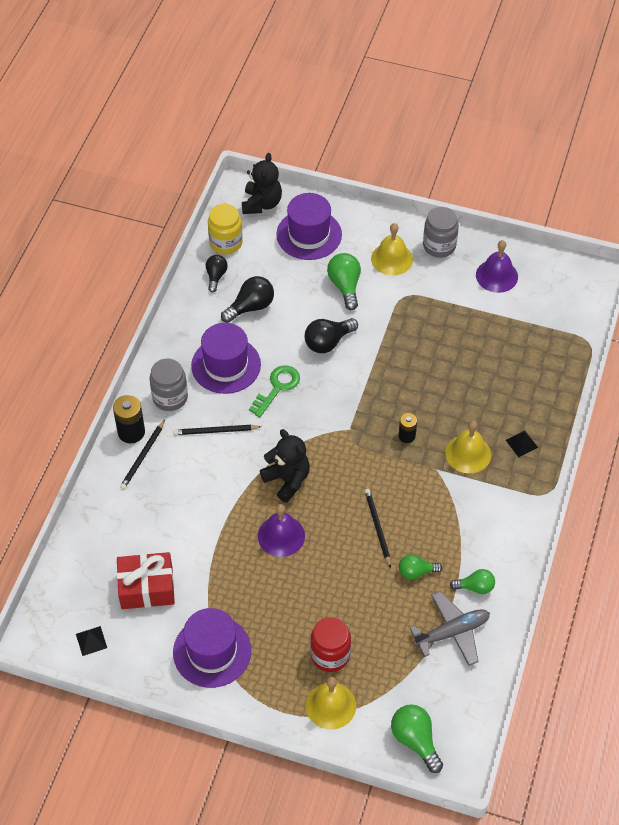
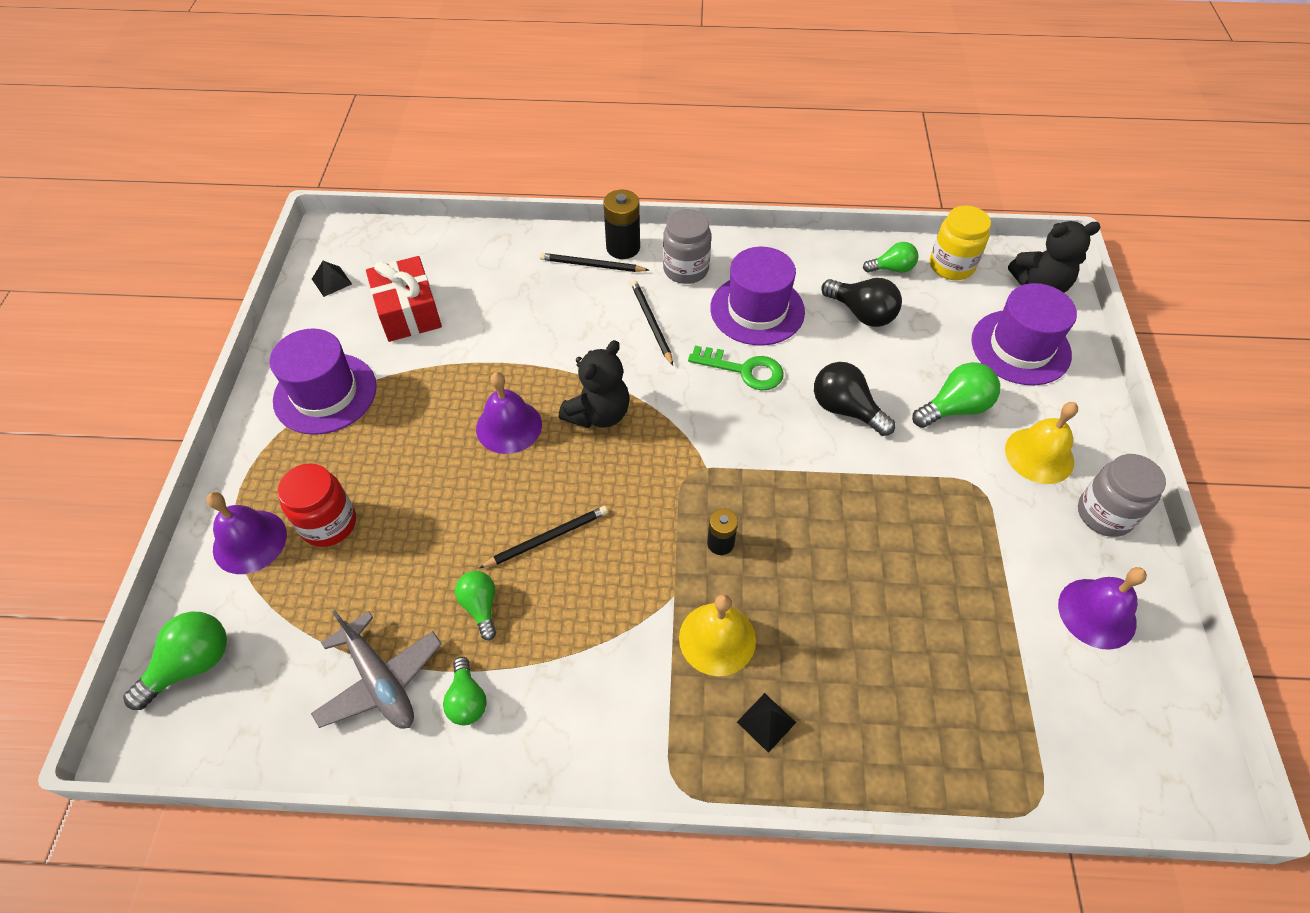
camera: 75 degrees right, 0 degrees up
(216, 276) = (892, 269): black light bulb -> green light bulb
(330, 705) = (250, 541): yellow bell -> purple bell

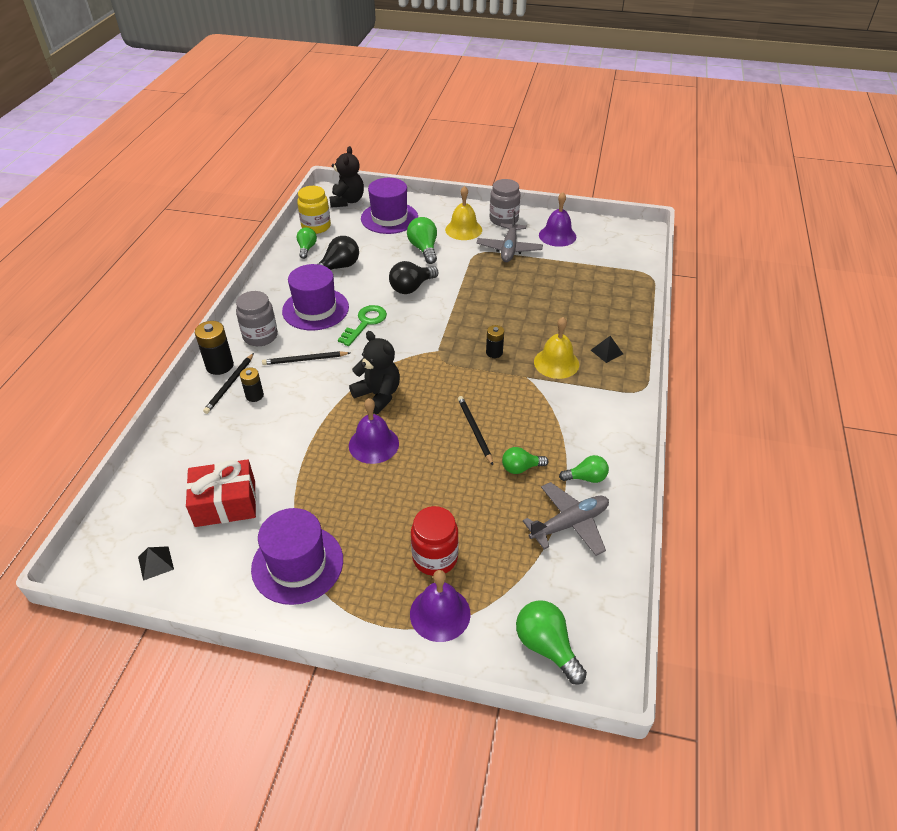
camera: 80 degrees left, 10 degrees down
(577, 292) = (254, 395): none -> black battery
(1012, 533) = (509, 249): none -> grey plane

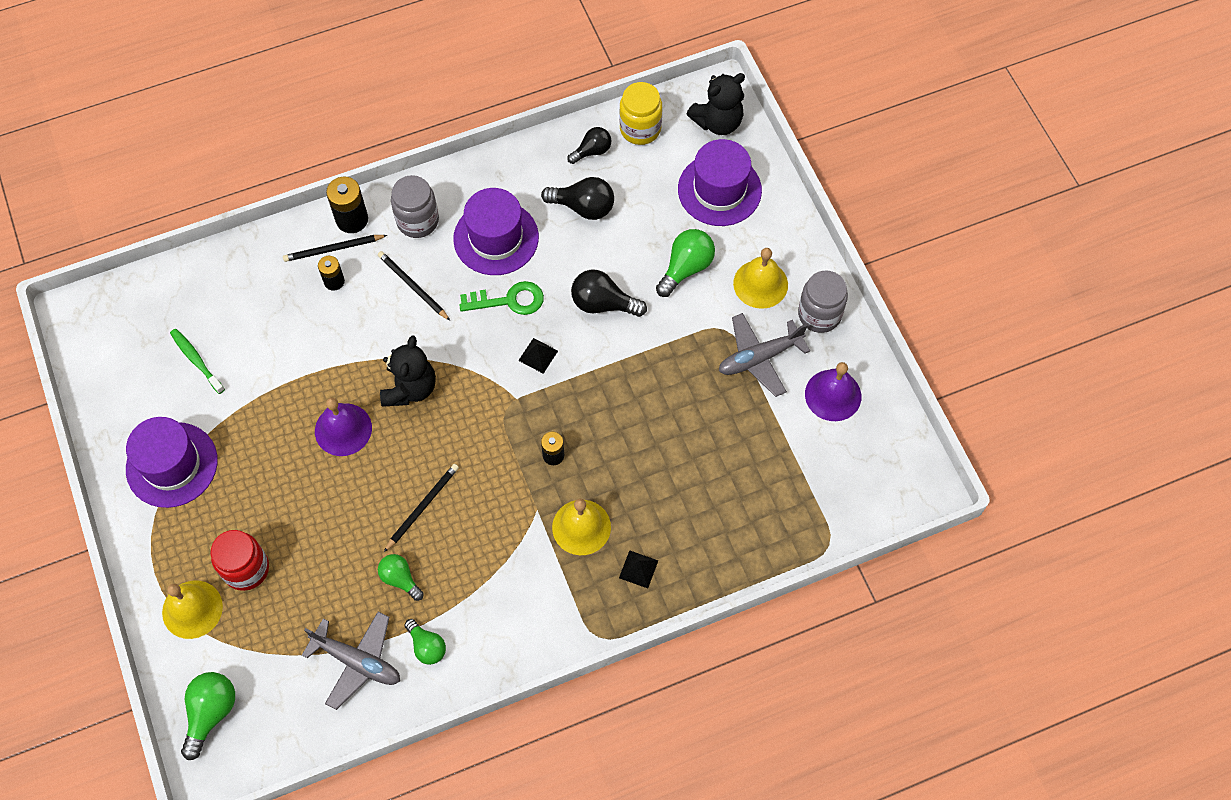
camera: 55 degrees right, 20 degrees up
(155, 563) = (107, 358): black pyramid -> black pyramid (538, 355)
(225, 503) = (196, 360): red gift -> green toothbrush
(307, 248) = (592, 151): green light bulb -> black light bulb
(440, 613) = (192, 609): purple bell -> yellow bell

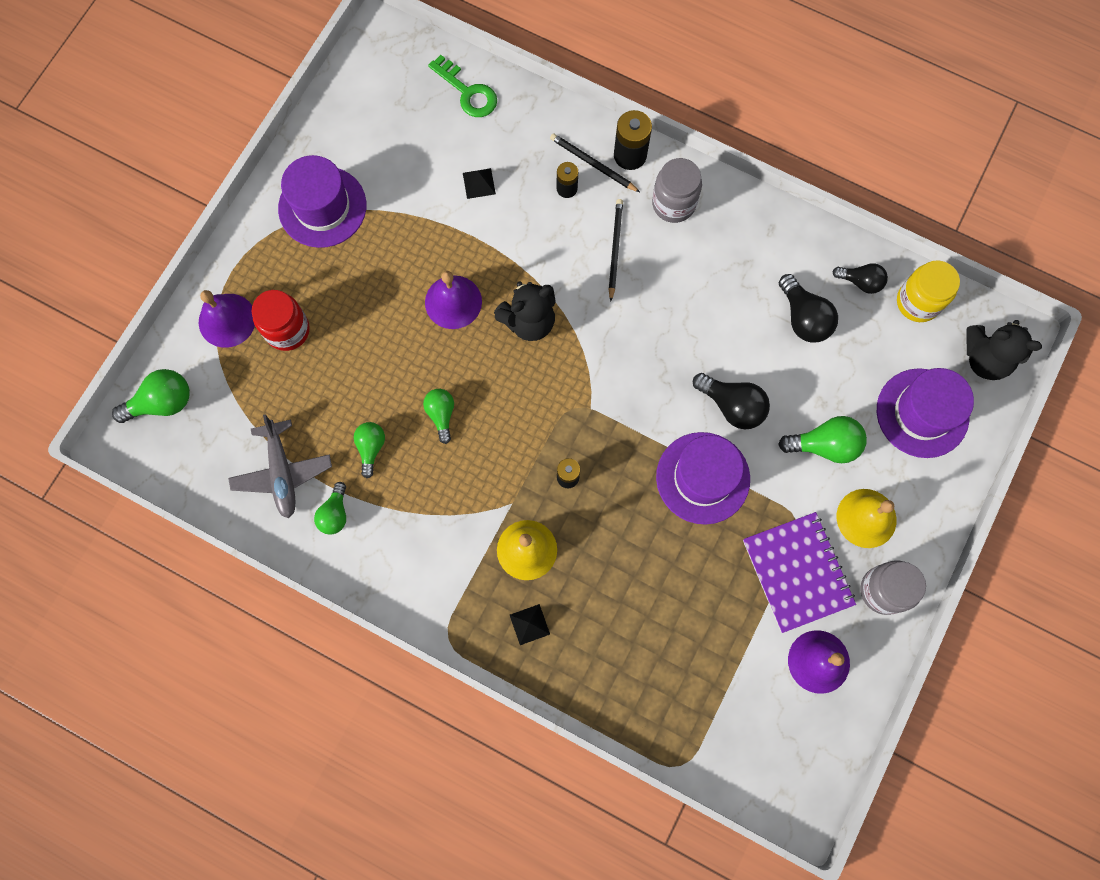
camera: 50 degrees right, 10 degrees up
(192, 609) = (227, 320): yellow bell -> purple bell
(196, 360) = (417, 150): green toothbrush -> none
(422, 507) = (441, 414): black pencil -> green light bulb
(496, 238) = (713, 274): purple hat -> purple hat (703, 478)
(509, 300) = (669, 331): green key -> green key (468, 92)
(538, 355) = (641, 393): black pyramid -> black pyramid (479, 183)
(603, 303) = (732, 406): black light bulb -> black light bulb turned 150 degrees clockwise
(759, 358) = (797, 572): grey plane -> purple notebook

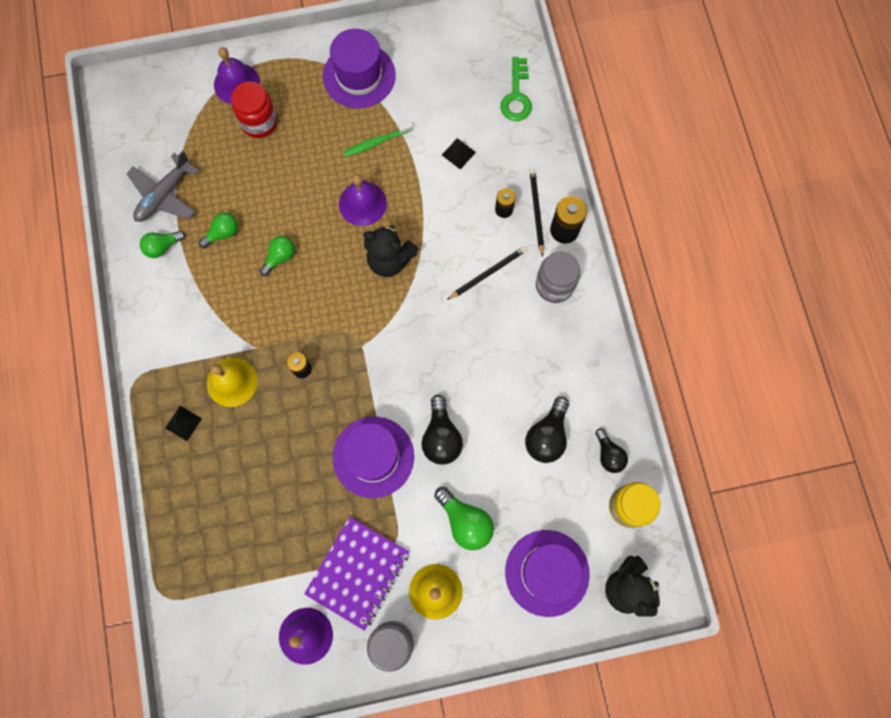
camera: 50 degrees right, 0 degrees up
(162, 402) = (153, 91): green light bulb -> none
(403, 243) = (376, 142): none -> green toothbrush

